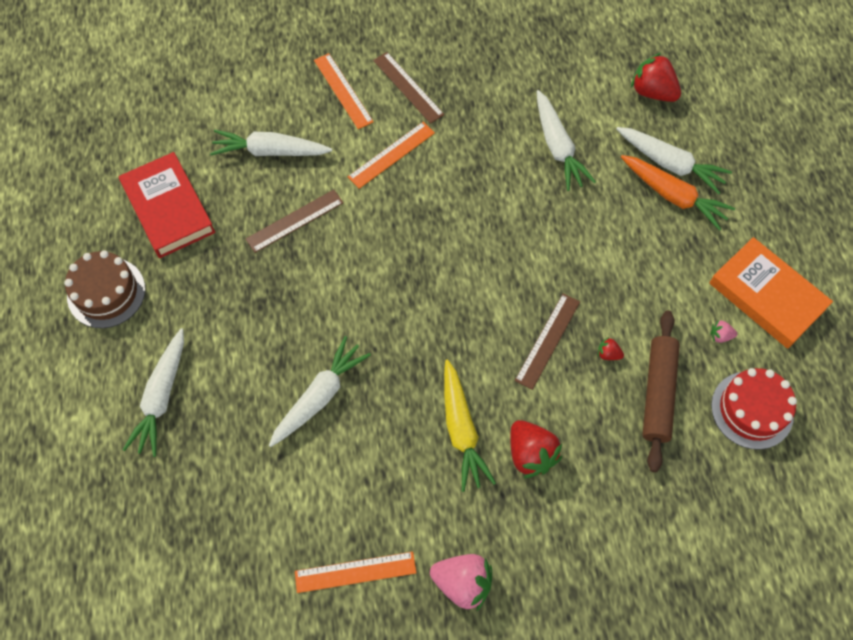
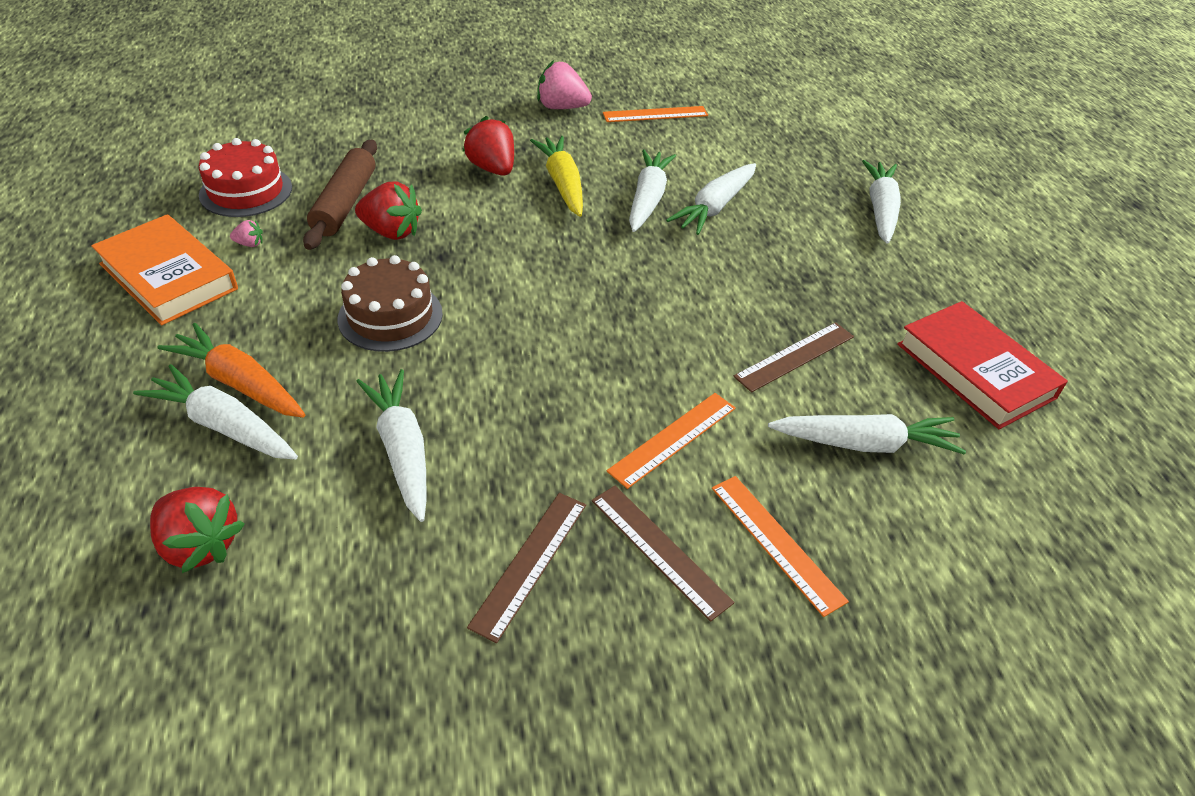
camera: 175 degrees right, 20 degrees down
(106, 292) = (997, 288): brown cake -> brown cake (390, 316)
(381, 407) = (648, 199): none -> white carrot
(548, 341) = (460, 243): brown ruler -> brown ruler (529, 563)
(608, 354) = (391, 232): red strawberry -> red strawberry, size x2.16

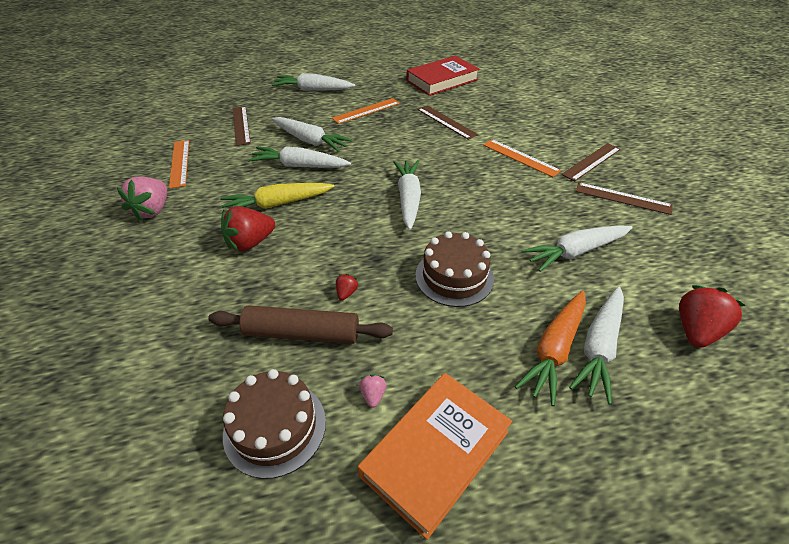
camera: 90 degrees left, 0 degrees up
(246, 191) = (275, 427): red cake -> brown cake
(391, 232) = (346, 293): red strawberry -> red strawberry, size x0.46
(752, 150) = (241, 125): none -> brown ruler
(776, 542) = (569, 133): orange ruler -> orange ruler (366, 111)
(864, 444) = (500, 109): white carrot -> white carrot (408, 199)

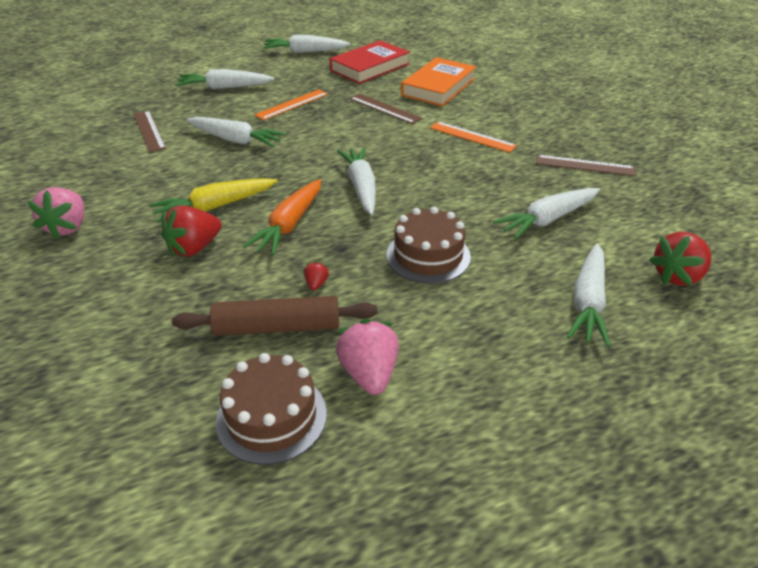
camera: 10 degrees left, 5 degrees down
(179, 163) = (86, 176): orange ruler -> none
(300, 166) = (230, 166): white carrot -> white carrot (305, 52)
(373, 395) = (369, 373): pink strawberry -> pink strawberry, size x2.16
(435, 453) = (446, 415): orange book -> orange book (438, 87)
(554, 350) = (545, 309): orange carrot -> orange carrot (289, 225)
(591, 161) = (546, 134): brown ruler -> none
(696, 331) = (677, 276): red strawberry -> red strawberry turned 150 degrees counterclockwise

